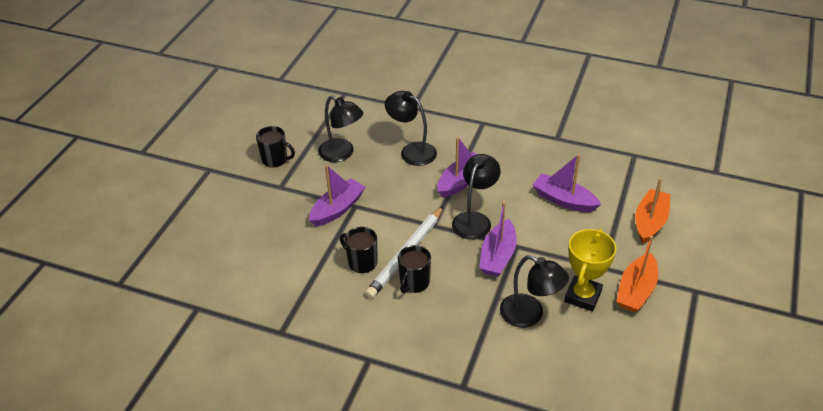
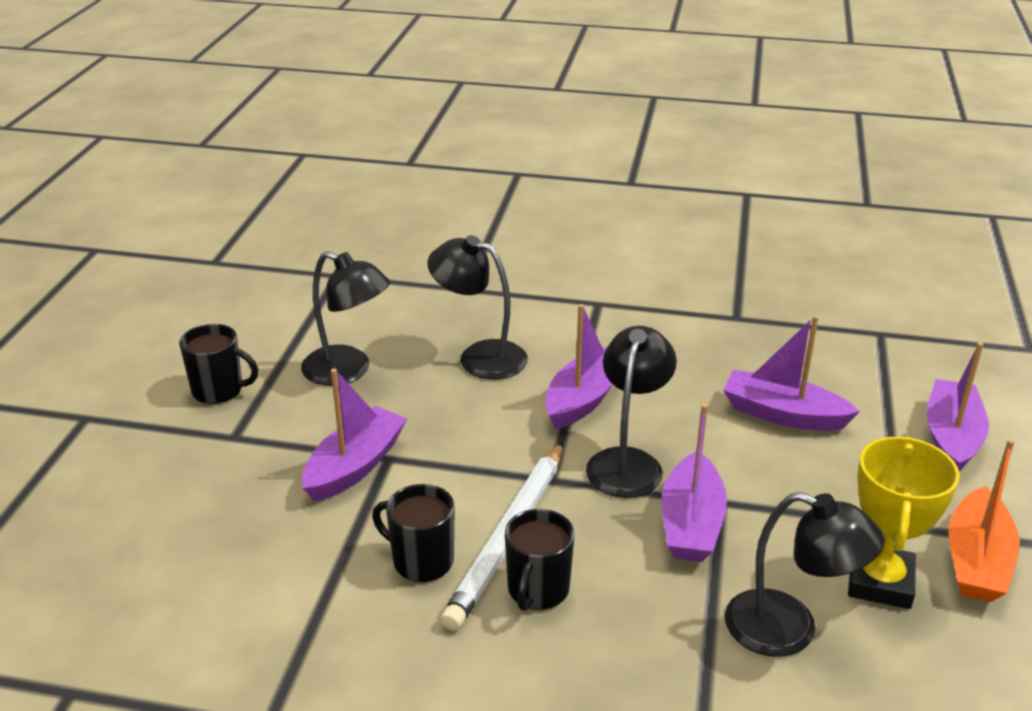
camera: 10 degrees left, 10 degrees down
(650, 222) = (951, 437): orange boat -> purple boat

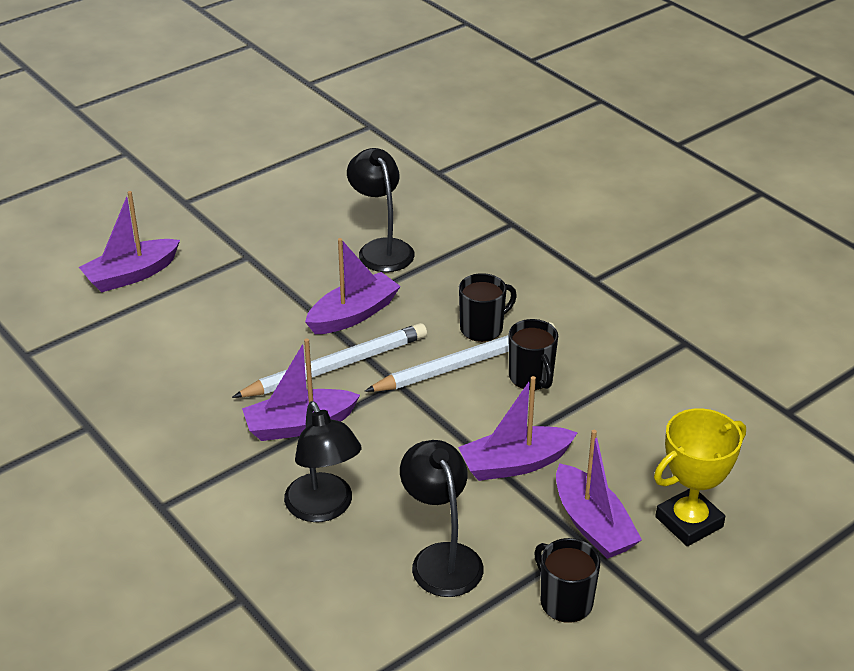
camera: 140 degrees left, 5 degrees up
(628, 462) = (336, 366): black lamp -> white pencil
(783, 414) = (195, 340): purple boat -> purple boat (592, 524)
(880, 582) = (305, 242): yellow trophy -> yellow trophy (689, 522)
(976, 561) = (243, 225): orange boat -> none

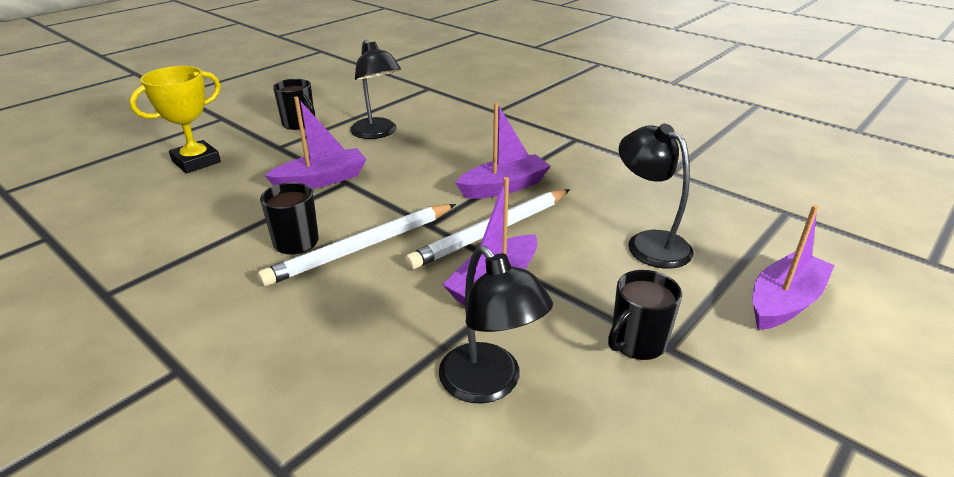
camera: 170 degrees right, 5 degrees down
(324, 508) = (463, 147): black lamp -> black lamp (649, 243)
(482, 328) = (342, 284): black mug -> black mug (637, 342)
(592, 524) = (269, 155): purple boat -> none

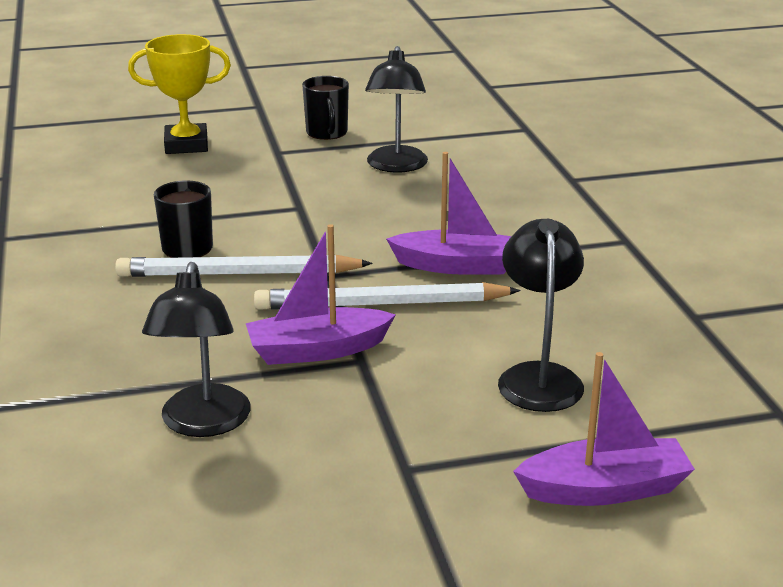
camera: 35 degrees right, 5 degrees down
(322, 180) = (278, 198): purple boat -> none
(637, 342) = (382, 452): black mug -> none

